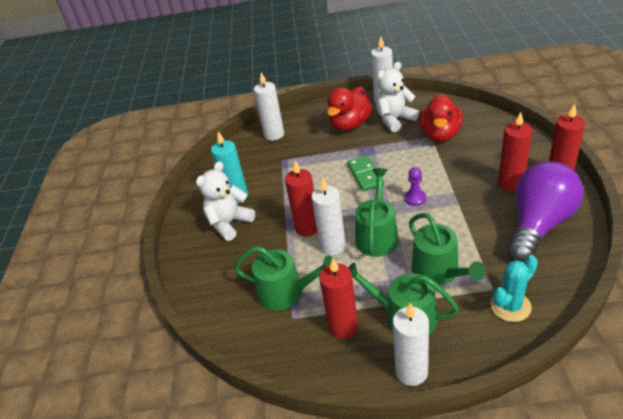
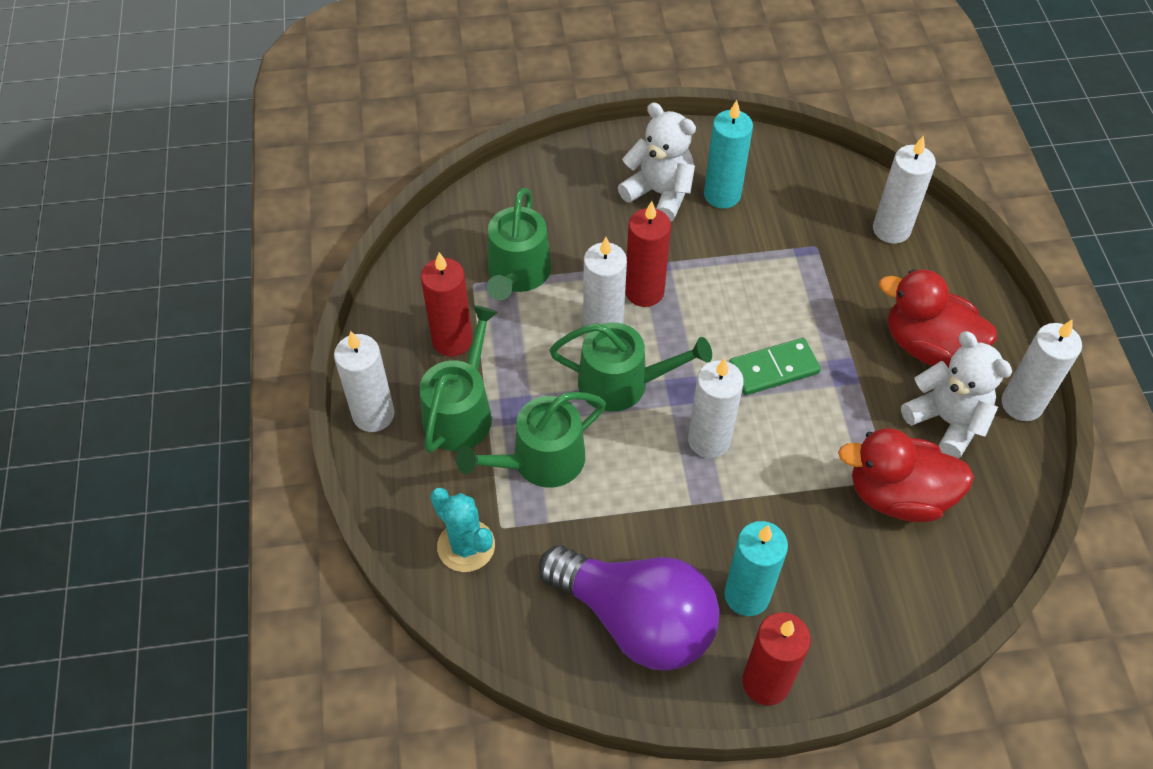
camera: 80 degrees right, 15 degrees up
(415, 198) = (709, 440): purple pawn -> white candle
(510, 183) = (747, 595): red candle -> turquoise candle

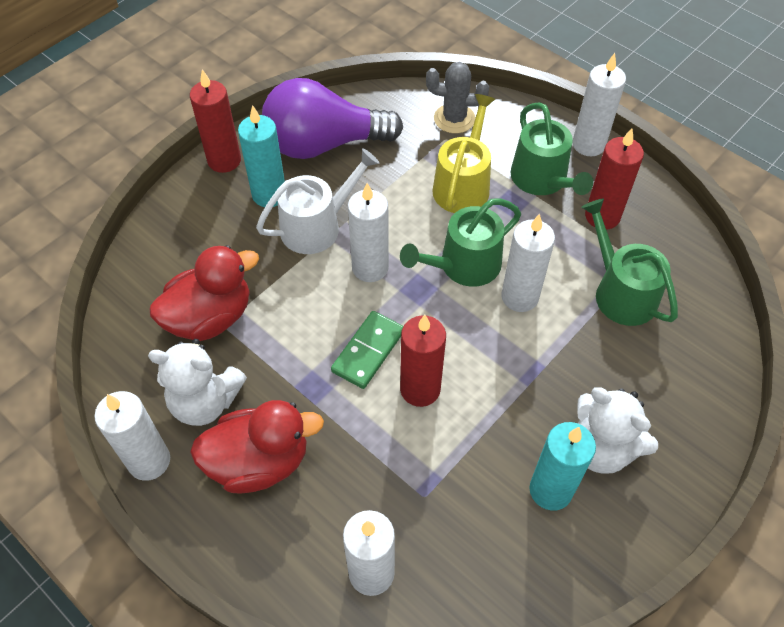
camera: 140 degrees right, 0 degrees up
(466, 546) = (454, 119): turquoise cactus -> grey cactus
(540, 461) = (463, 185): green watering can -> yellow watering can
(644, 292) = (519, 345): red candle -> red candle (420, 389)
(659, 193) = (601, 448): white teddy bear -> white teddy bear turned 45 degrees clockwise
(725, 520) = (317, 226): none -> white watering can

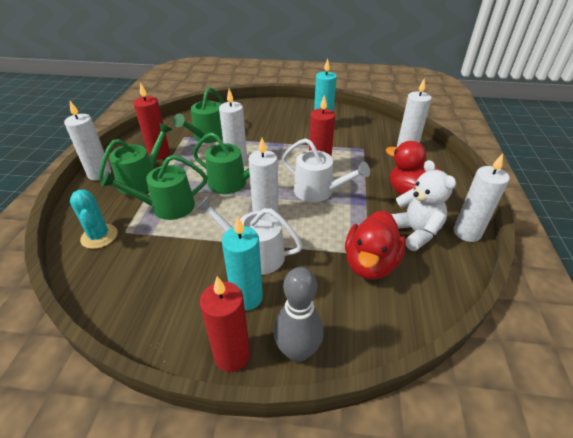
camera: 125 degrees left, 15 degrees down
(185, 201) = (297, 351): none -> grey bowling pin
(210, 317) = (370, 263): red duck -> red duck turned 90 degrees counterclockwise
(324, 144) = (169, 295): purple light bulb -> none
(368, 351) = (318, 191): green domino -> white watering can
(454, 119) = (99, 236): grey cactus -> turquoise cactus
(463, 185) = (167, 207): yellow watering can -> green watering can
(601, 448) = (292, 121): white teddy bear -> none

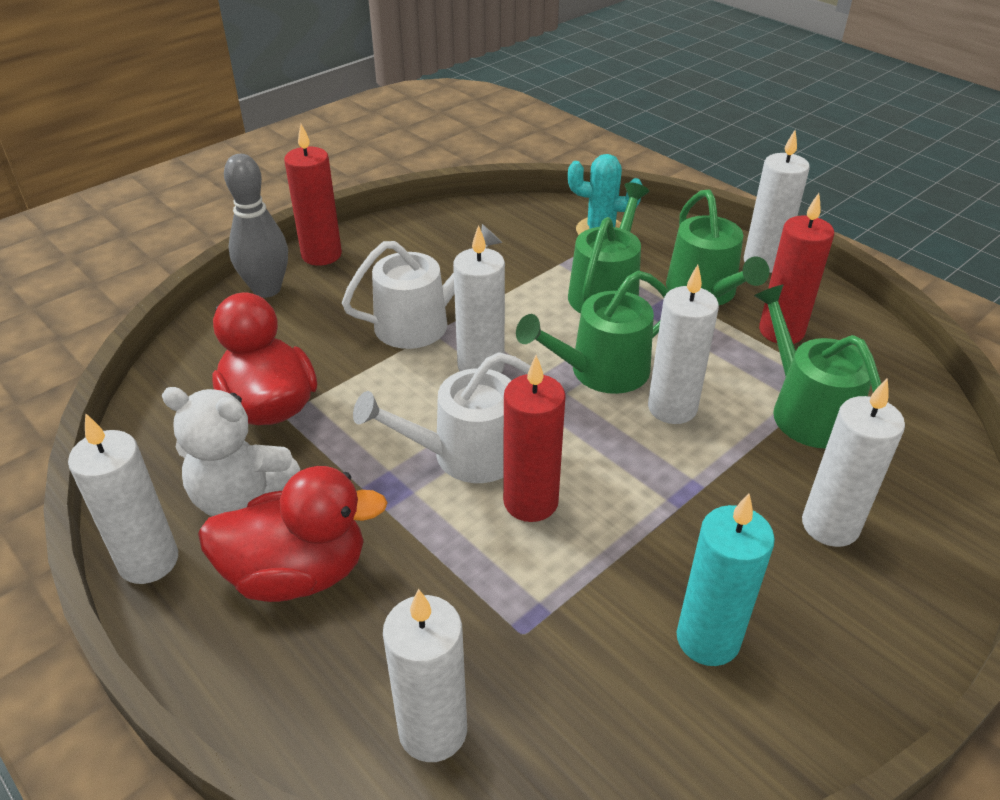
camera: 130 degrees right, 0 degrees up
(247, 297) = (368, 289): turquoise candle -> none
(258, 121) = (830, 525): none -> white candle

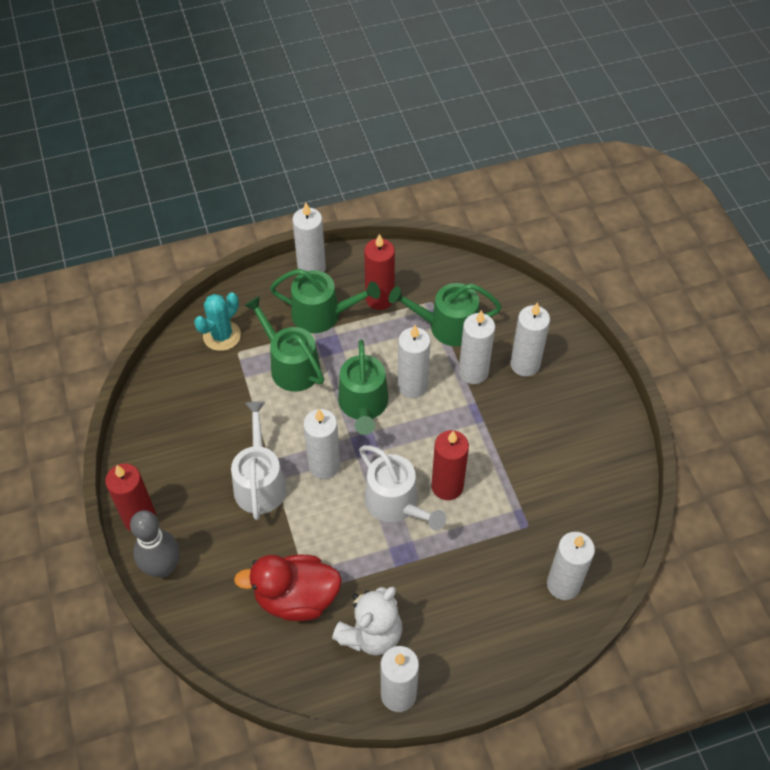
camera: 65 degrees left, 15 degrees up
(297, 573) = (443, 618): red duck -> none
(466, 454) = (396, 503): white watering can -> white watering can turned 45 degrees counterclockwise
(707, 639) = (564, 451): turquoise candle -> none
(756, 466) = (473, 372): none -> white candle

